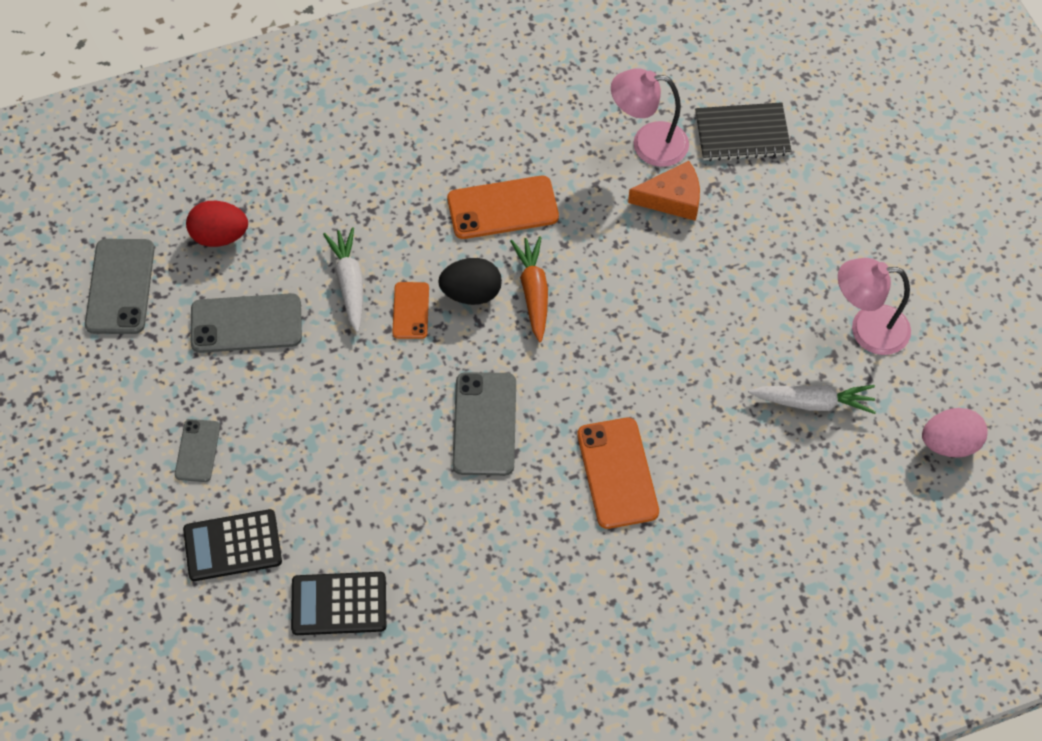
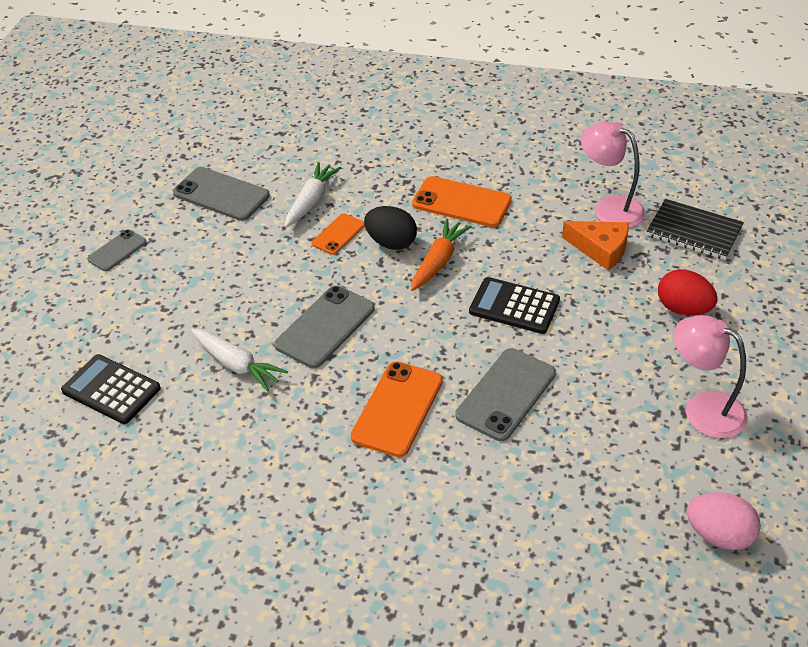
camera: 35 degrees right, 15 degrees down
(120, 287) = (165, 142): grey phone -> grey phone (506, 394)
(219, 236) = (253, 141): red egg -> red egg (683, 309)
(232, 546) = (80, 316): black calculator -> black calculator (514, 306)
(813, 403) = (609, 440): white carrot -> white carrot (237, 365)

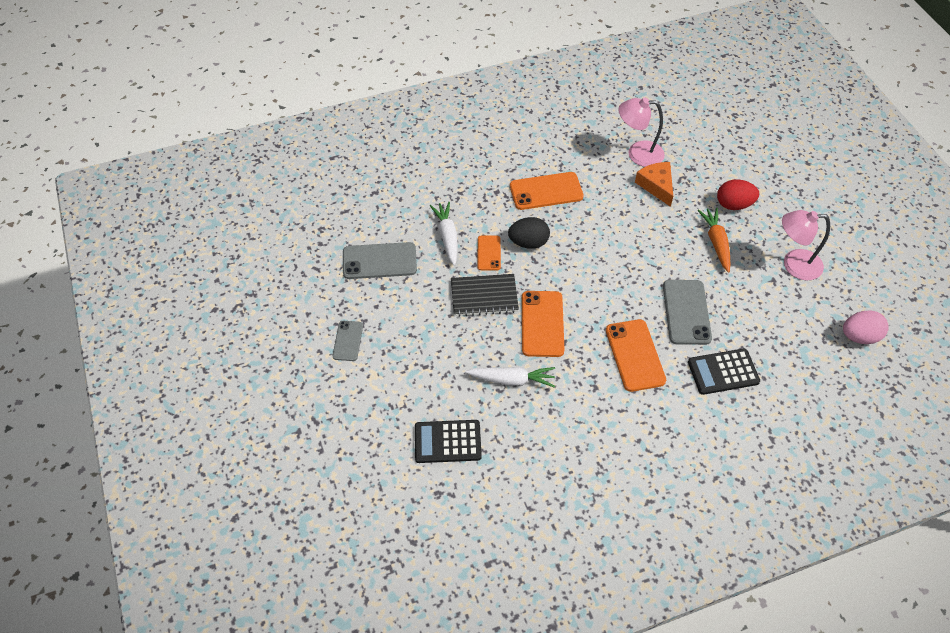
camera: 35 degrees left, 10 degrees up
(325, 327) = (542, 324): grey phone -> orange phone
(438, 261) = (569, 242): orange carrot -> orange carrot (716, 242)
(514, 306) = (641, 250): black calculator -> black calculator (723, 372)
(600, 249) = (656, 186): orange cheese -> orange cheese turned 105 degrees counterclockwise
(694, 231) = (698, 148): black notebook -> black notebook (484, 296)

